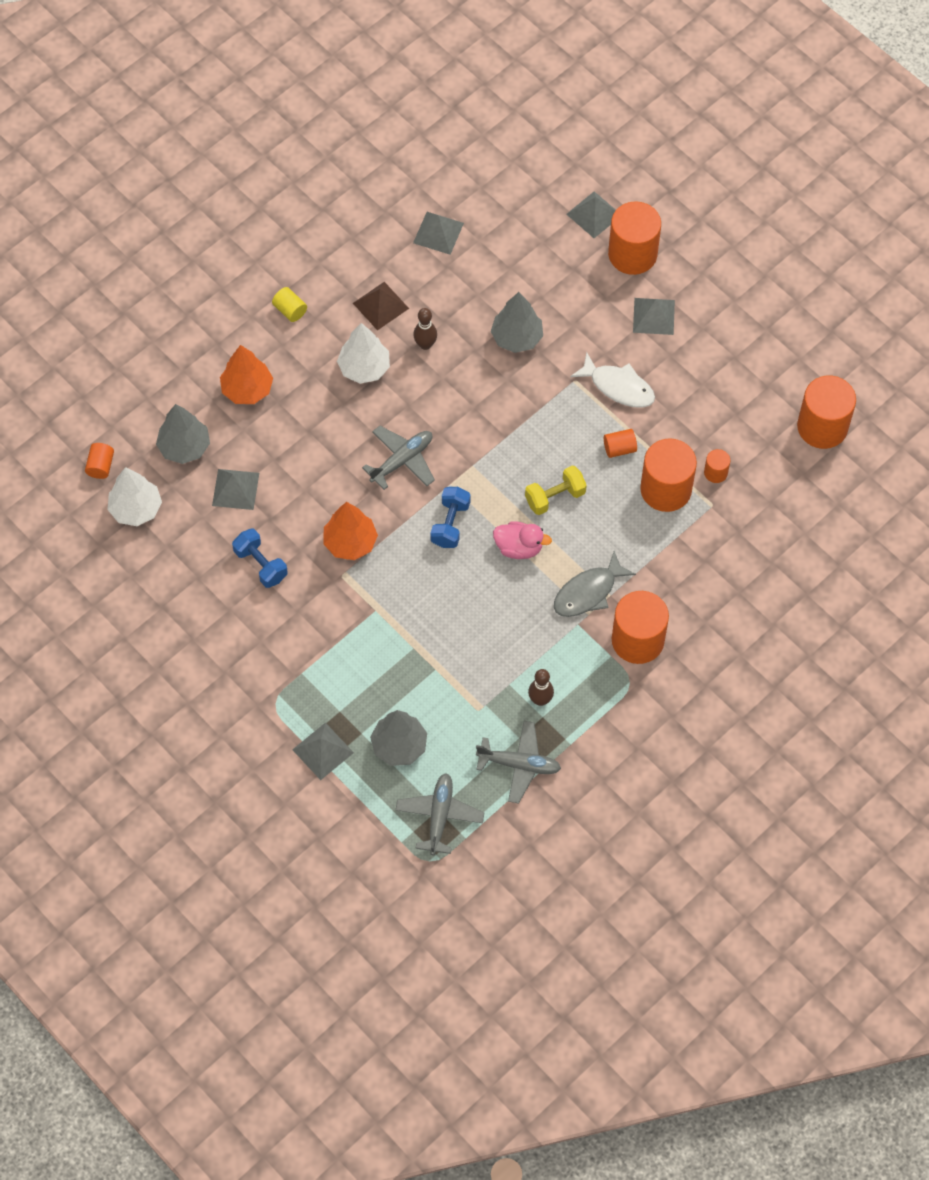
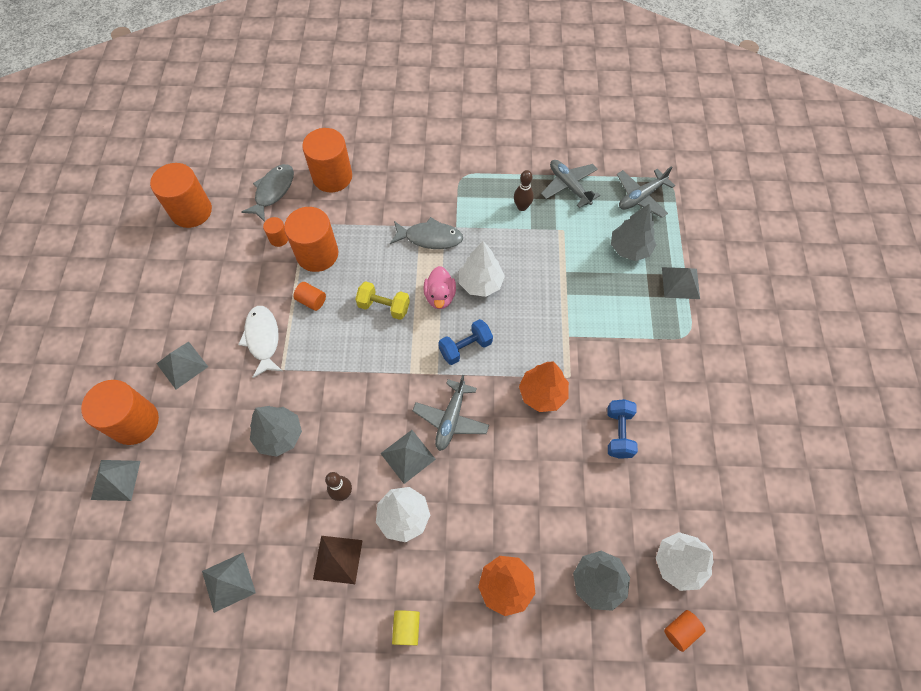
camera: 135 degrees left, 0 degrees up
(235, 489) = (588, 508): grey pyramid -> grey pyramid (408, 456)
(402, 460) = (451, 419): grey plane -> grey plane turned 75 degrees counterclockwise
(497, 590) = (480, 283): none -> white tree
(519, 547) = (440, 296): pink duck -> pink duck turned 150 degrees counterclockwise
(637, 640) = (433, 192): orange cylinder -> orange cylinder (332, 177)
(779, 508) = (273, 191): none -> grey fish

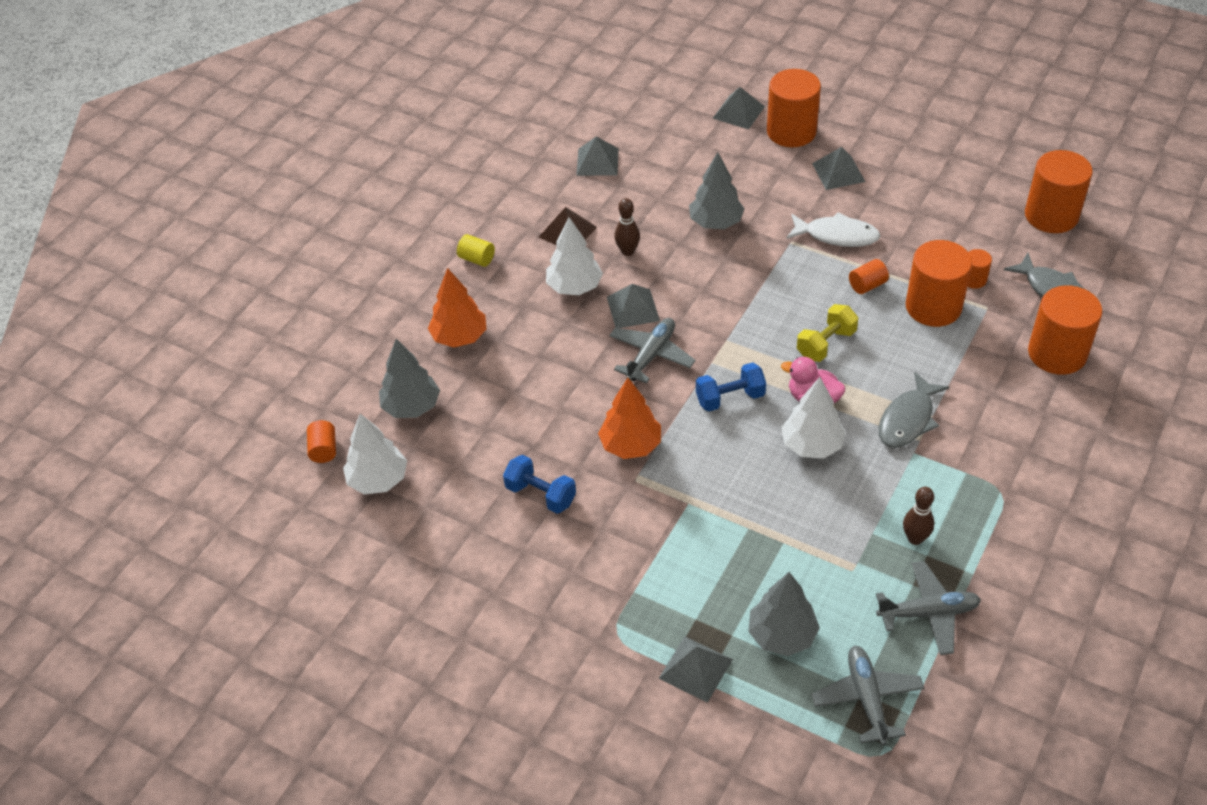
camera: 120 degrees right, 15 degrees down
(451, 419) = (651, 355): grey plane -> grey plane turned 75 degrees clockwise
(465, 347) = (730, 398): blue dumbbell -> blue dumbbell turned 75 degrees clockwise

